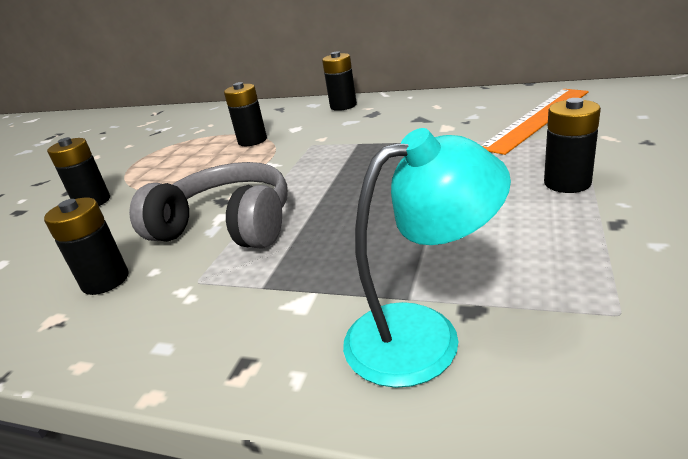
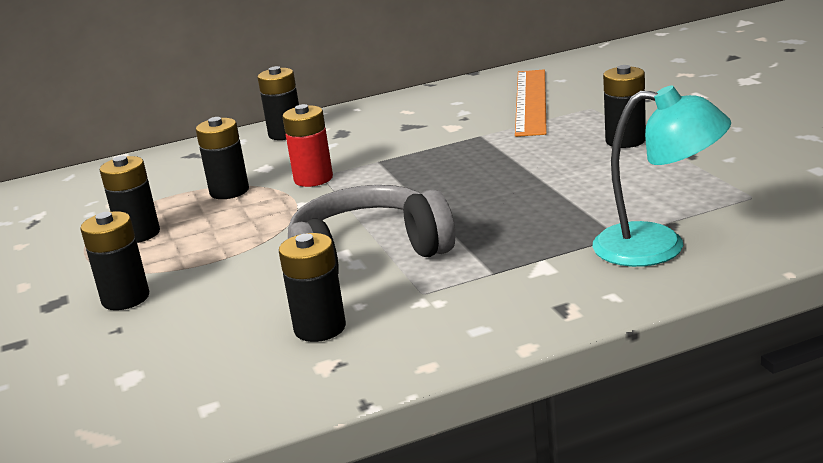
camera: 40 degrees left, 5 degrees down
(172, 157) = (139, 234): none -> black battery
(303, 146) = (313, 179): none -> red battery
(423, 334) = (658, 247): turquoise lamp -> turquoise lamp turned 75 degrees clockwise

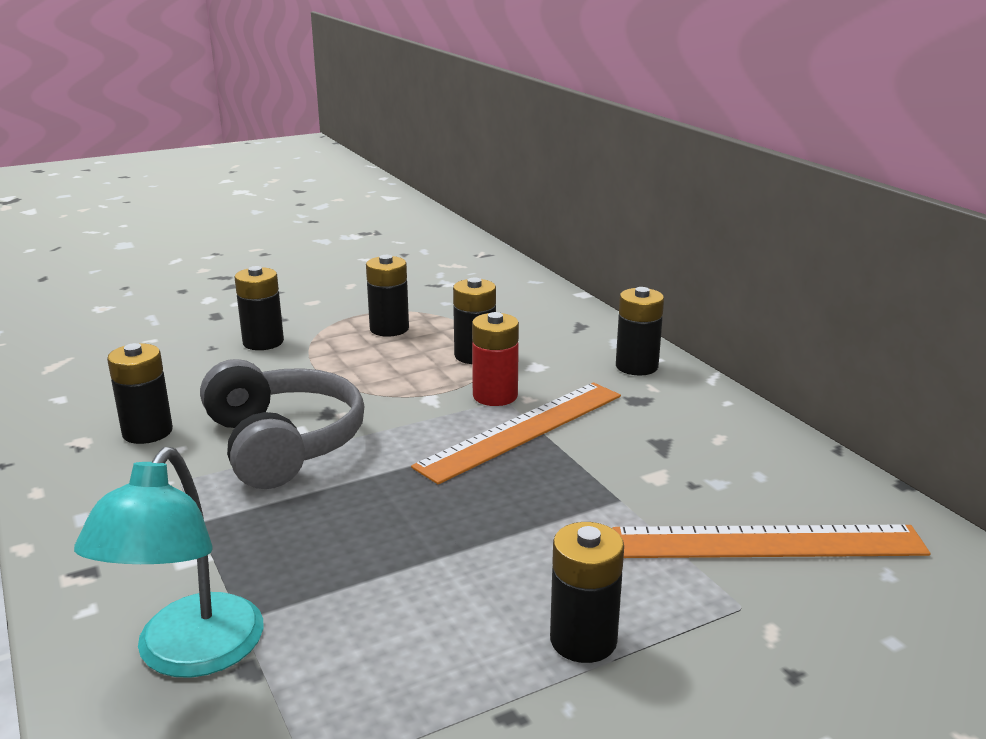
camera: 80 degrees right, 0 degrees up
(375, 166) = (522, 430): none -> orange ruler

